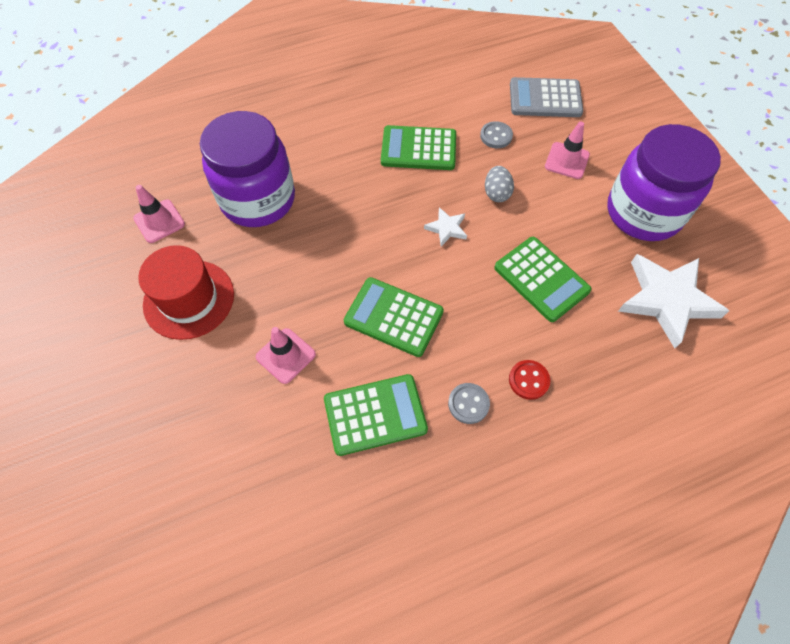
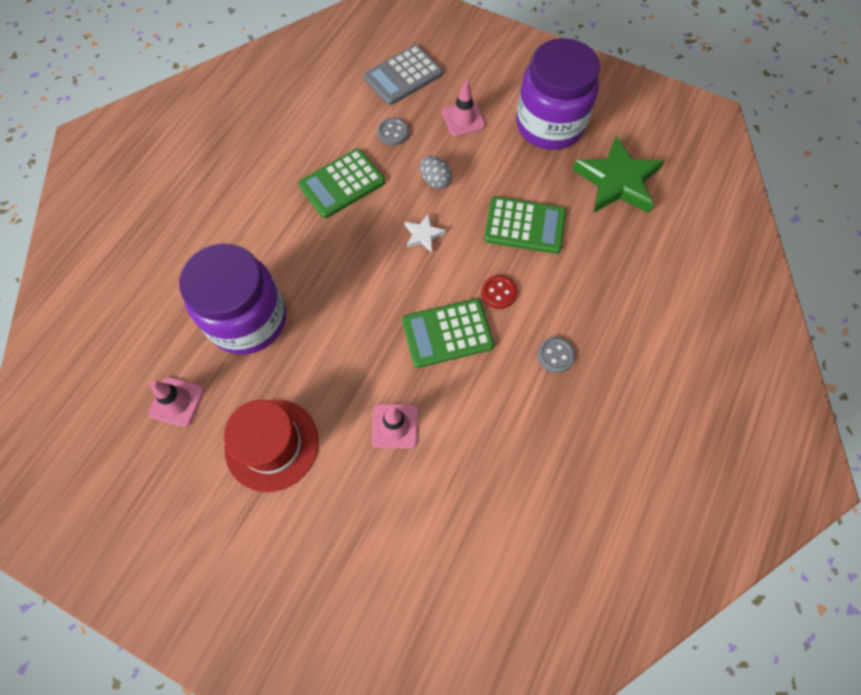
camera: 40 degrees left, 5 degrees up
(375, 414) = (500, 415): green calculator -> none
(528, 380) = (579, 307): red button -> red button (498, 293)
(667, 300) = (617, 181): white star -> green star

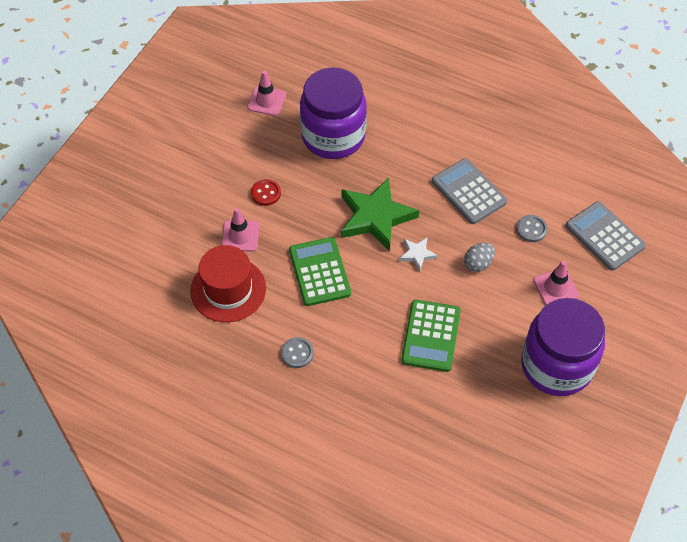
camera: 90 degrees right, 10 degrees down
(272, 444) = (230, 159): red hat -> red hat (228, 289)
(342, 184) = (468, 192): green calculator -> grey calculator
(498, 293) = (359, 312): red button -> red button (266, 193)
(617, 181) = (489, 423): green star -> green star (375, 217)

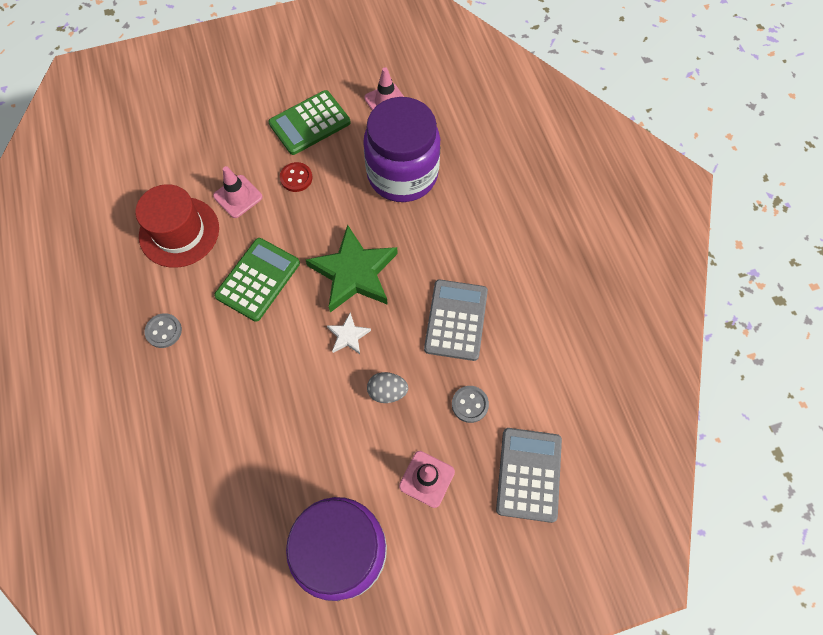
camera: 45 degrees right, 10 degrees up
(431, 336) = (275, 417): green calculator -> green calculator (309, 123)

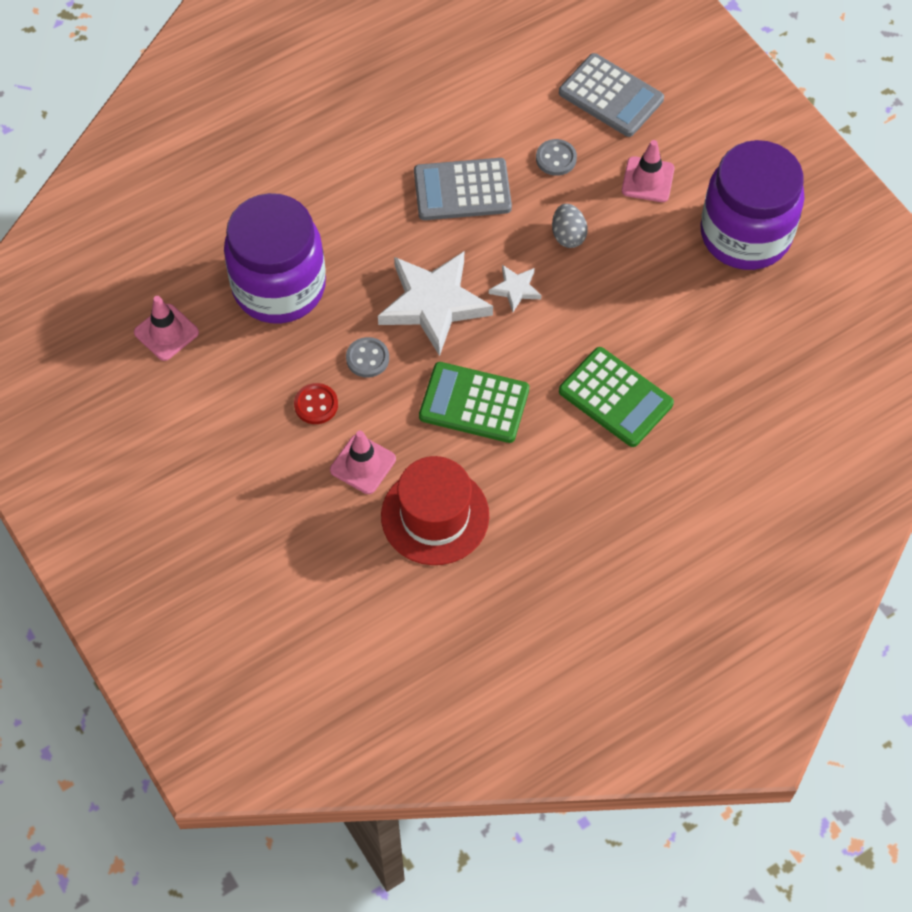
camera: 105 degrees left, 5 degrees down
(164, 331) = (573, 483): grey button -> grey button (367, 358)
(309, 123) = (223, 414): green calculator -> green calculator (615, 397)
(354, 273) = (433, 304): green star -> white star
(528, 474) = (611, 96): grey calculator -> grey calculator turned 135 degrees counterclockwise

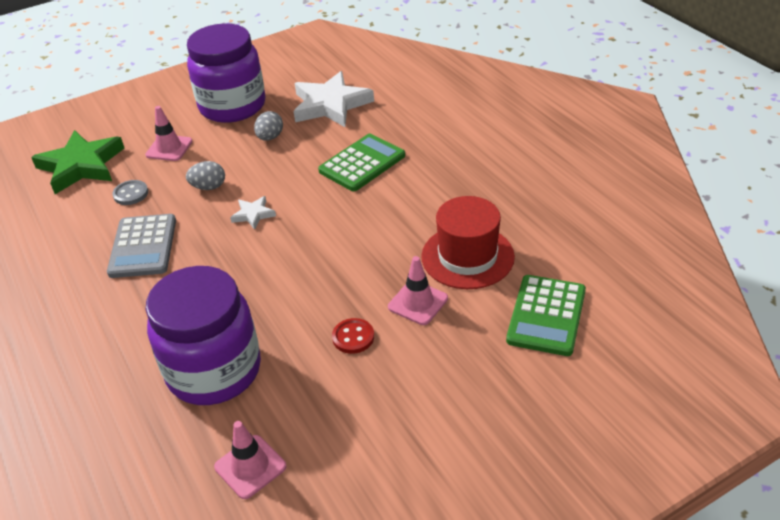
camera: 85 degrees left, 20 degrees down
(367, 358) = (307, 303): grey button -> none
(433, 304) = (257, 262): white star -> white star (330, 105)
(474, 403) = (360, 236): green calculator -> green calculator (546, 315)
(611, 96) = (81, 166): grey calculator -> green star
(672, 288) = (270, 137): none -> grey egg

